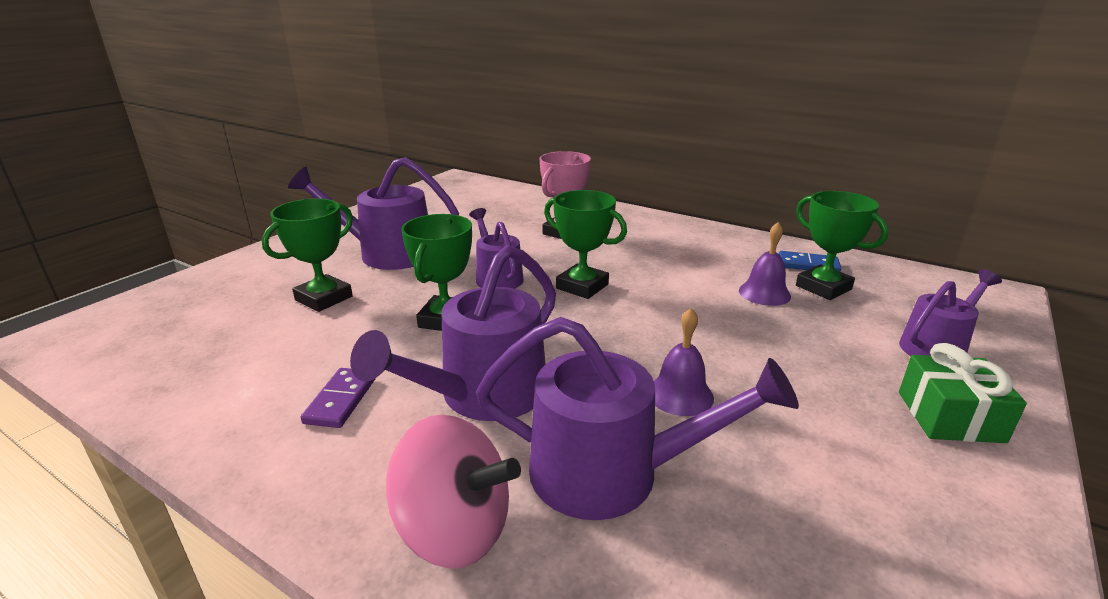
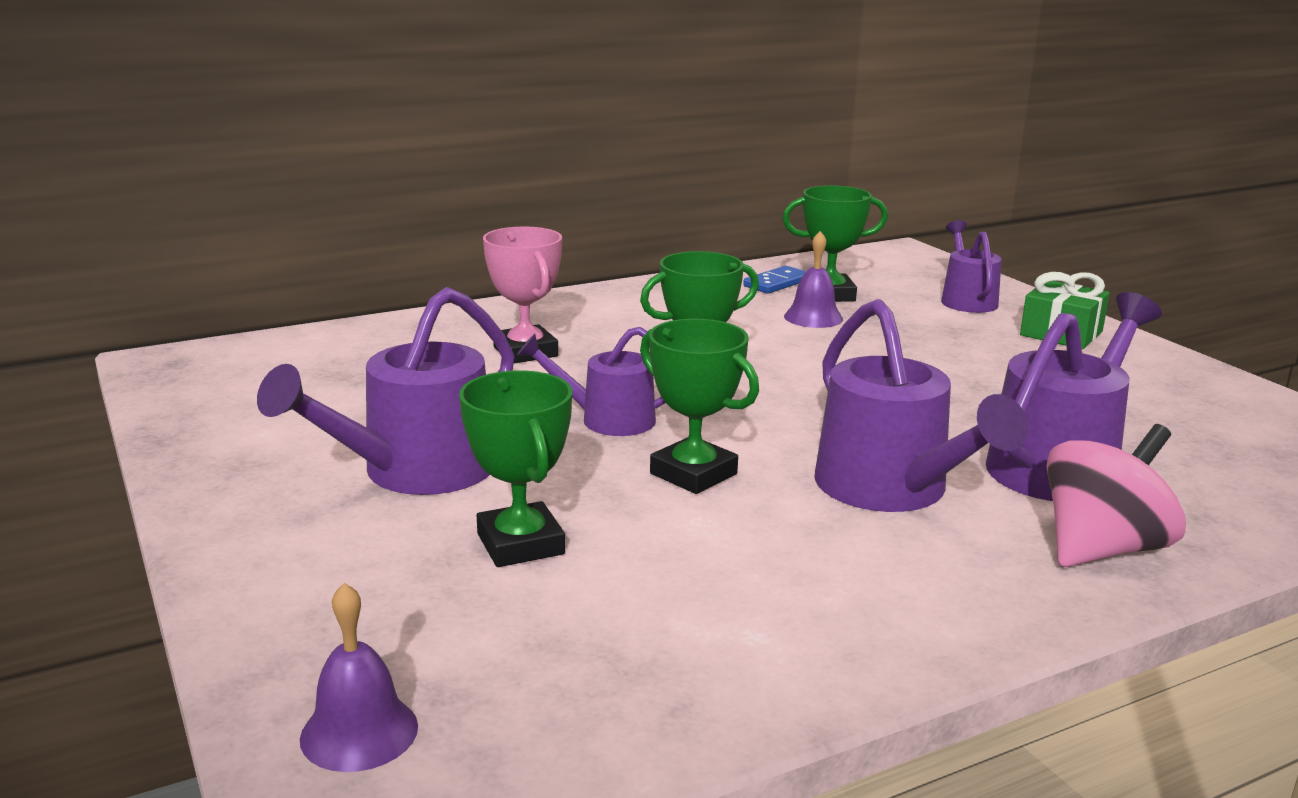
camera: 60 degrees left, 5 degrees down
(341, 400) = (833, 571): purple domino -> none
(680, 394) = (962, 405): purple bell -> purple bell (359, 732)

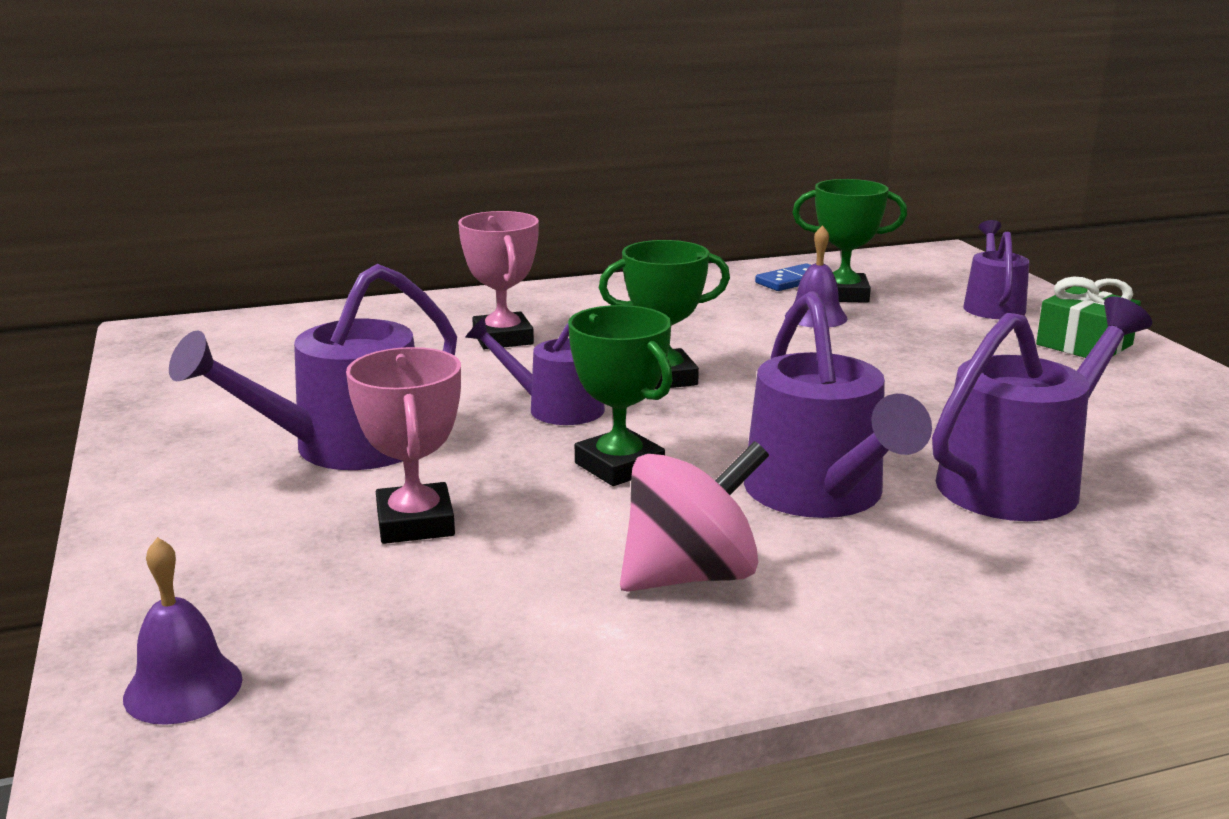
camera: 10 degrees right, 0 degrees up
(520, 544) = (415, 523): green trophy -> pink trophy
(1102, 549) = (1028, 571): pink spinning top -> pink spinning top (691, 575)

